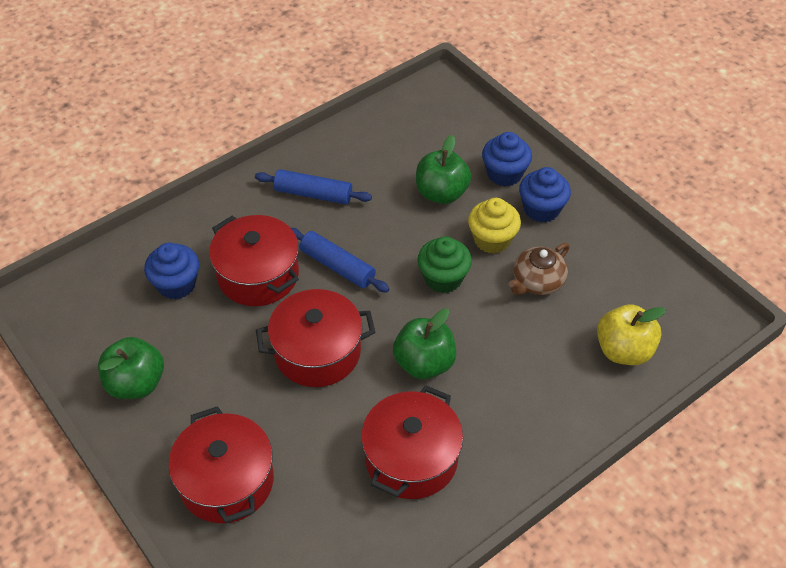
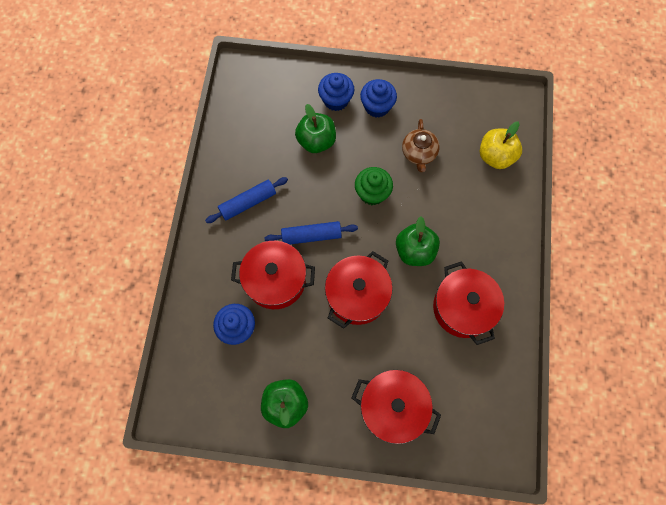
camera: 45 degrees left, 20 degrees up
(492, 239) = (372, 147): yellow cupcake -> none

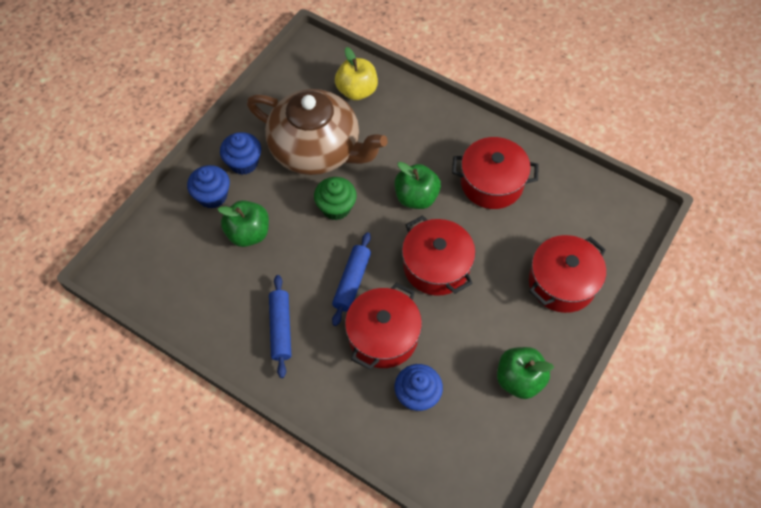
camera: 65 degrees left, 10 degrees down
(419, 153) = (317, 149): brown teapot -> brown teapot, size x2.26

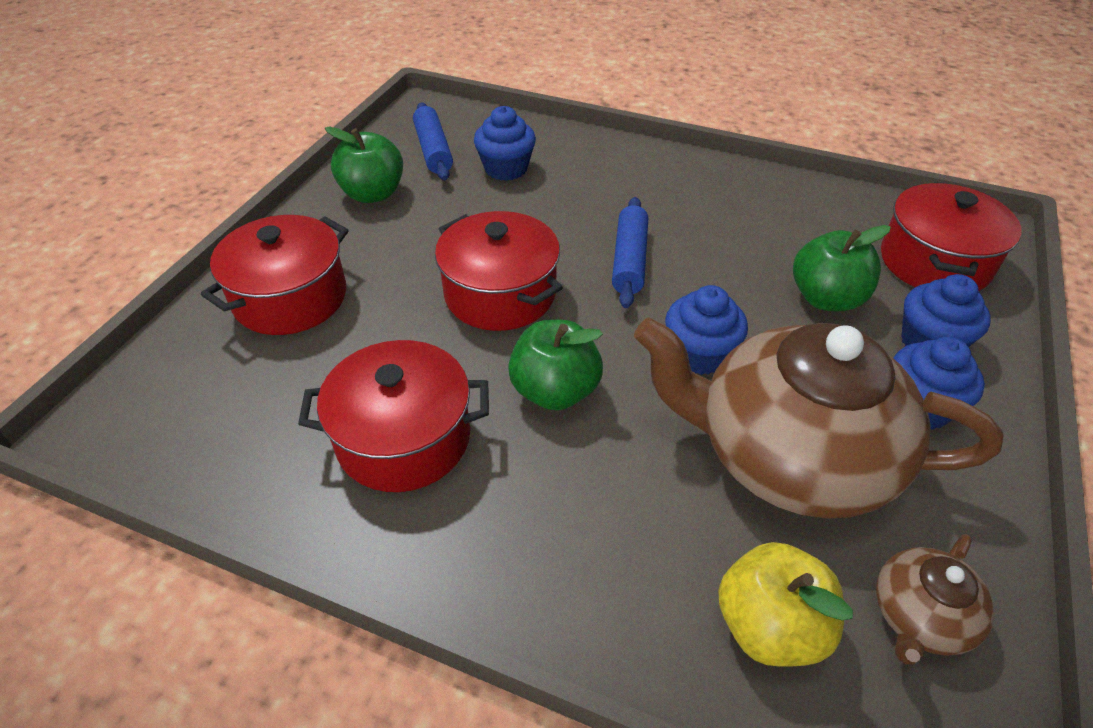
camera: 170 degrees right, 15 degrees down
(281, 328) = (707, 203): blue rolling pin -> blue rolling pin (433, 150)
(301, 86) = (919, 616): none -> brown teapot
(336, 207) = (699, 354): green cupcake -> blue cupcake
(383, 336) = (564, 211): red pot -> red pot (934, 262)

